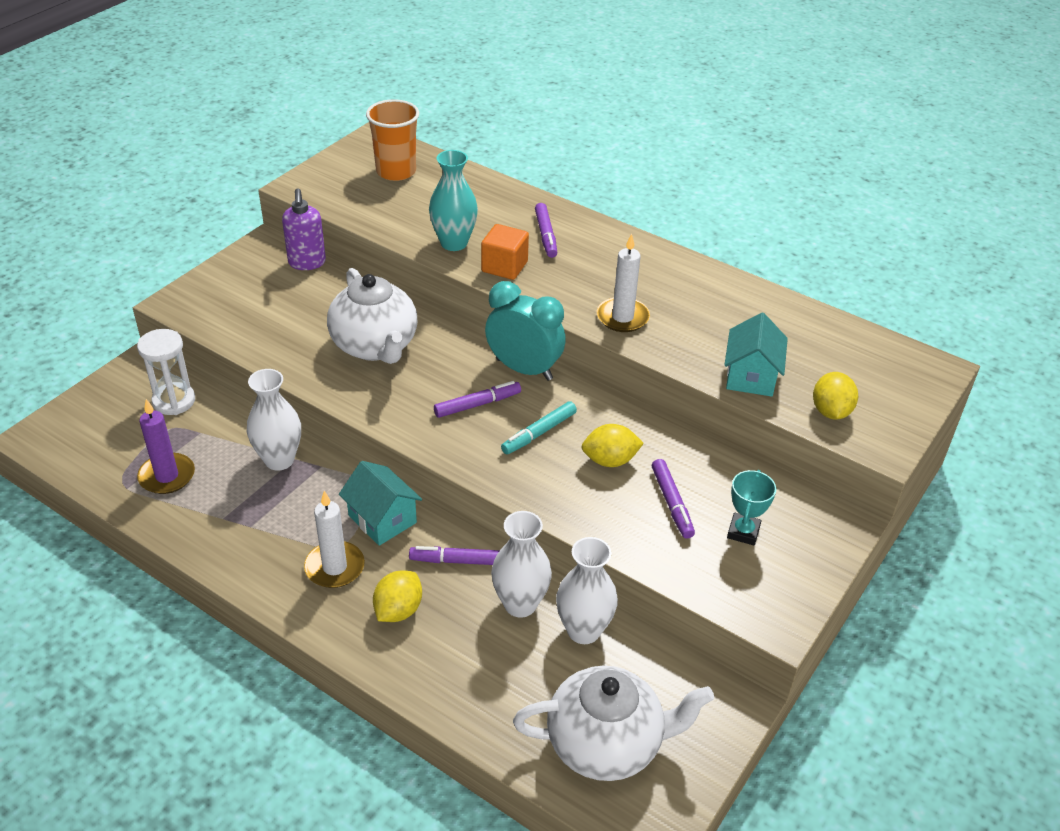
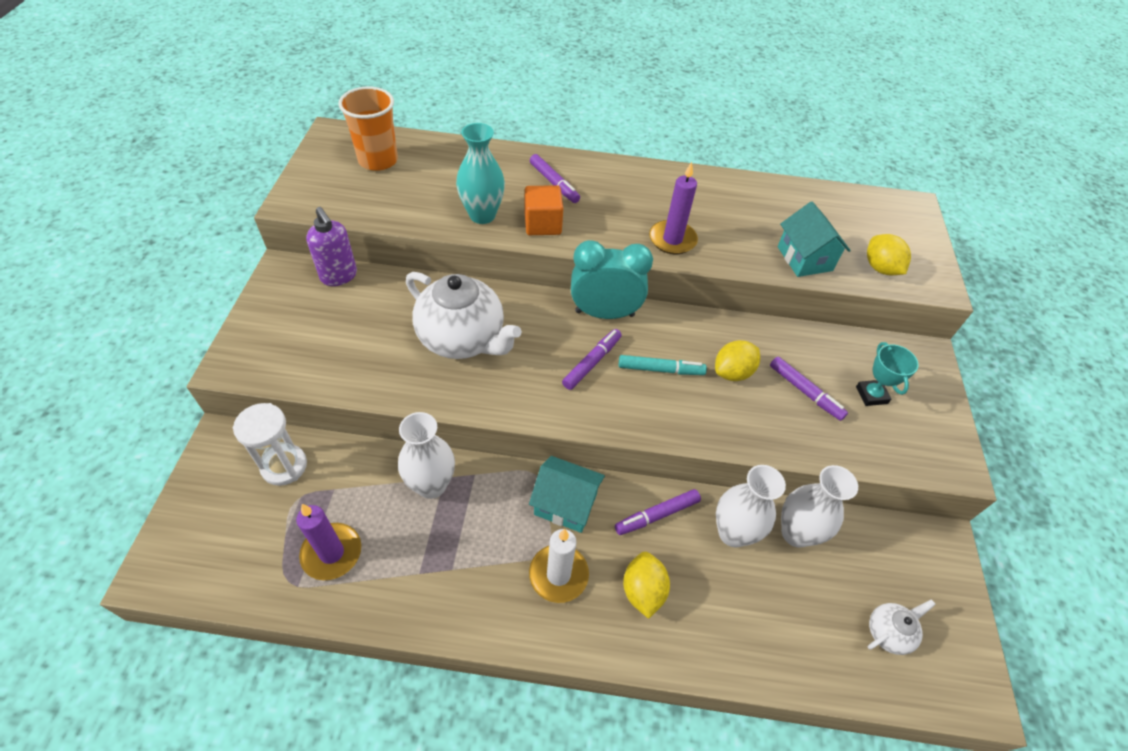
camera: 30 degrees left, 10 degrees up
(539, 433) = (660, 370): turquoise marker -> turquoise marker turned 105 degrees counterclockwise
(606, 744) = (888, 632): white teapot -> white teapot, size x0.46
(622, 317) = (672, 240): white candle -> purple candle

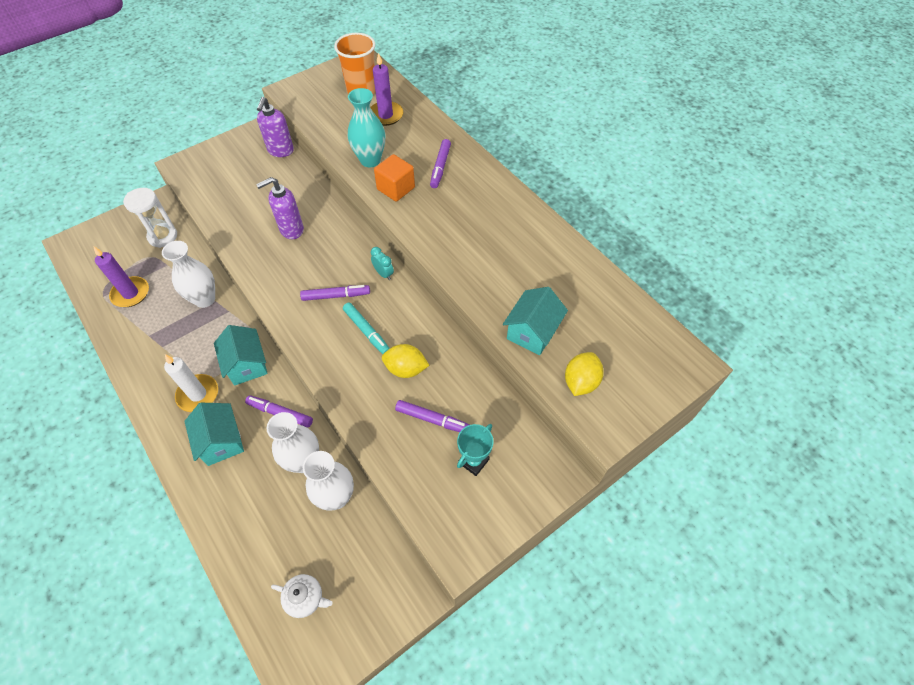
camera: 50 degrees right, 5 degrees up
(463, 339) = (291, 230): white teapot -> purple soap dispenser
(604, 313) = (383, 274): turquoise clock -> turquoise clock, size x0.44
(643, 591) = (221, 441): yellow lemon -> turquoise house
(672, 240) = (460, 253): purple candle -> purple candle (385, 115)
(805, 392) = (432, 419): purple marker -> purple marker turned 75 degrees counterclockwise

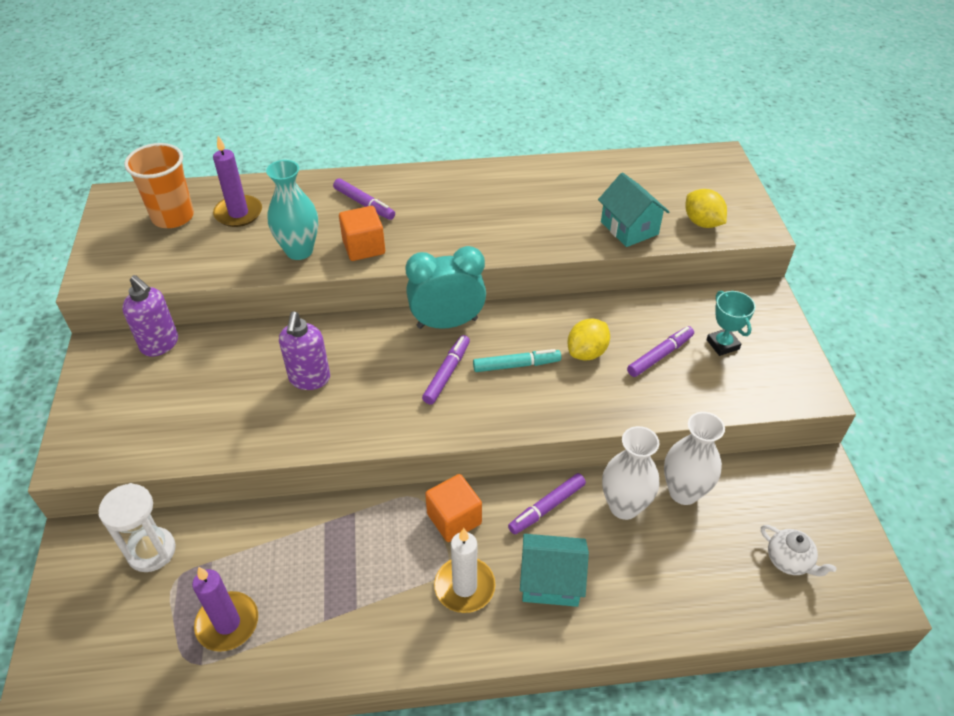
camera: 60 degrees left, 10 degrees down
(205, 299) = (313, 533): white vase -> none
(247, 364) = (454, 519): turquoise house -> orange cube
(305, 598) = (789, 561): white teapot -> white teapot turned 90 degrees clockwise
(383, 274) = (447, 323): turquoise clock -> turquoise clock, size x2.28

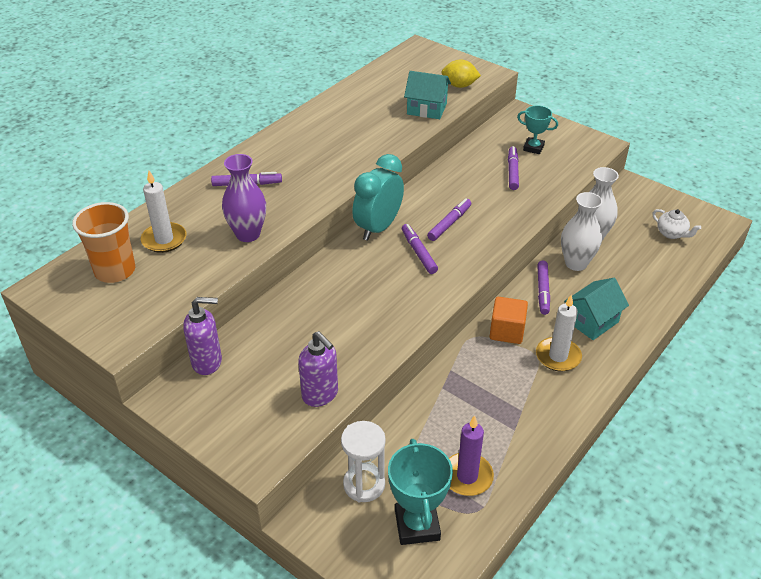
camera: 45 degrees left, 5 degrees down
(135, 626) = (417, 525): none -> turquoise trophy
(238, 213) = (164, 239): purple candle -> white candle
(299, 251) = (248, 234): turquoise vase -> purple vase
(309, 379) = (343, 310): purple soap dispenser -> purple soap dispenser (320, 395)
(364, 247) = (288, 207): orange cube -> none
(516, 365) = (449, 223): turquoise marker -> purple marker
(587, 352) = (475, 193): yellow lemon -> none
(789, 561) = (671, 234): white teapot -> white teapot turned 45 degrees clockwise

